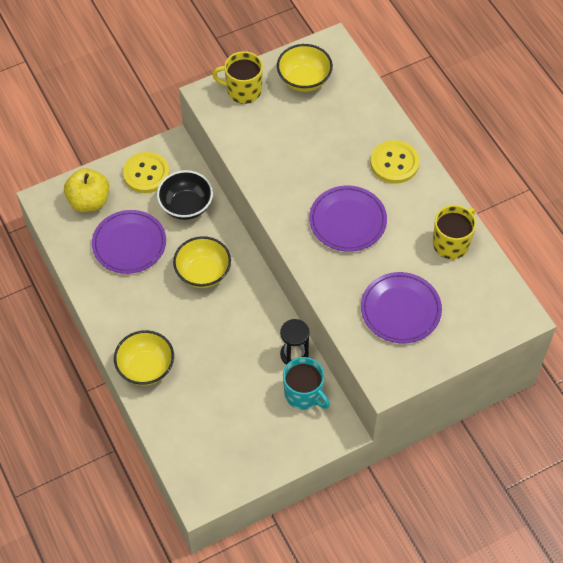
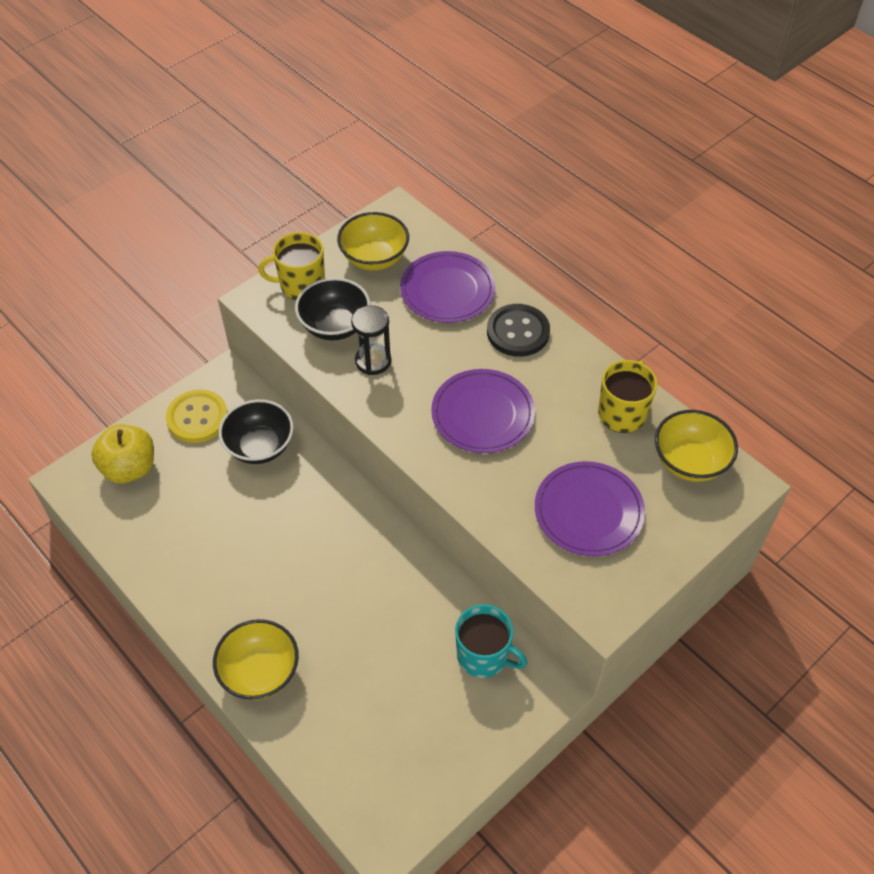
camera: 15 degrees left, 5 degrees down
(129, 244) = (196, 511): purple plate -> purple plate (447, 290)
(203, 273) = (304, 526): yellow bowl -> yellow bowl (690, 462)
(259, 128) = (335, 326): none -> black bowl
(294, 354) = (455, 605): black hourglass -> black hourglass (373, 361)
(394, 163) = (518, 332): yellow button -> black button

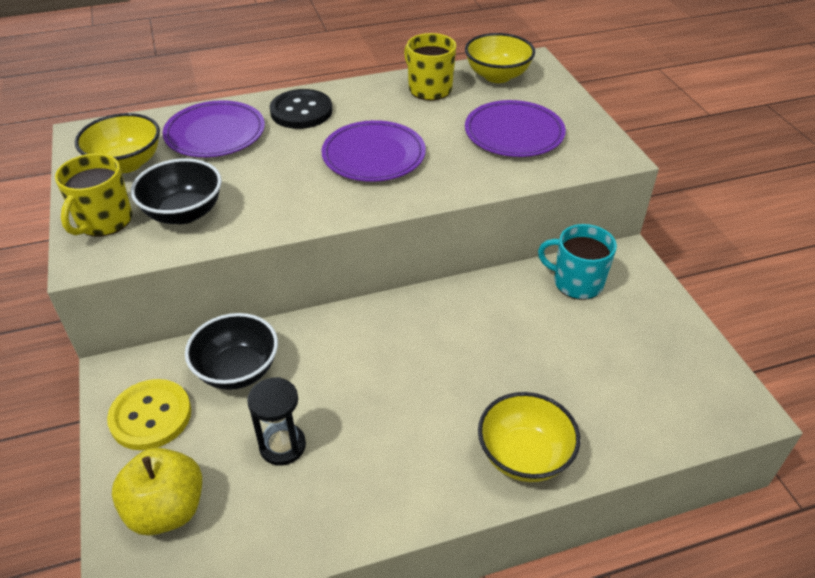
camera: 65 degrees left, 10 degrees down
(373, 361) = (254, 201): black hourglass -> black hourglass (282, 446)
(484, 655) = (576, 282): turquoise mug -> turquoise mug turned 120 degrees counterclockwise

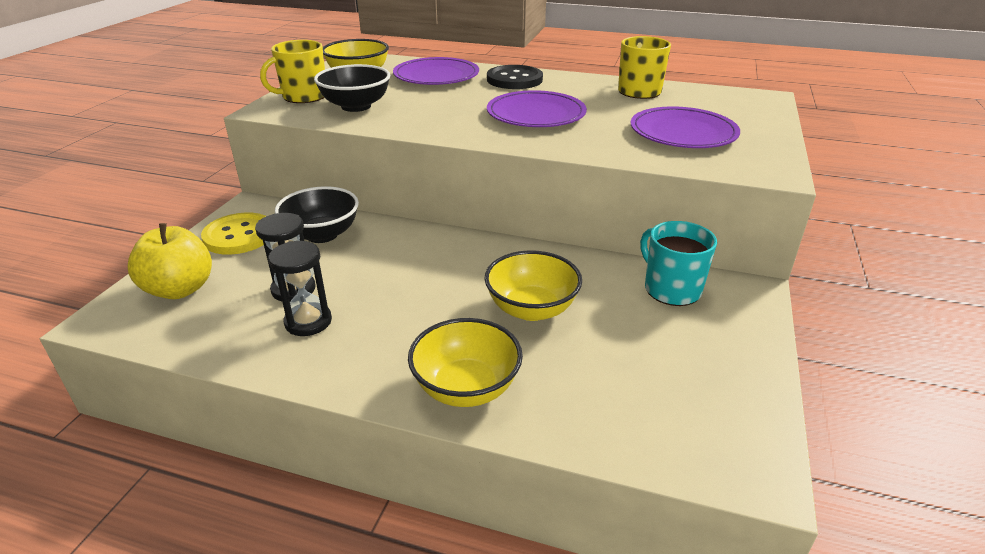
camera: 35 degrees right, 10 degrees down
(335, 471) = (308, 321): none -> black hourglass
(497, 76) = (716, 98): yellow bowl -> yellow bowl (531, 309)

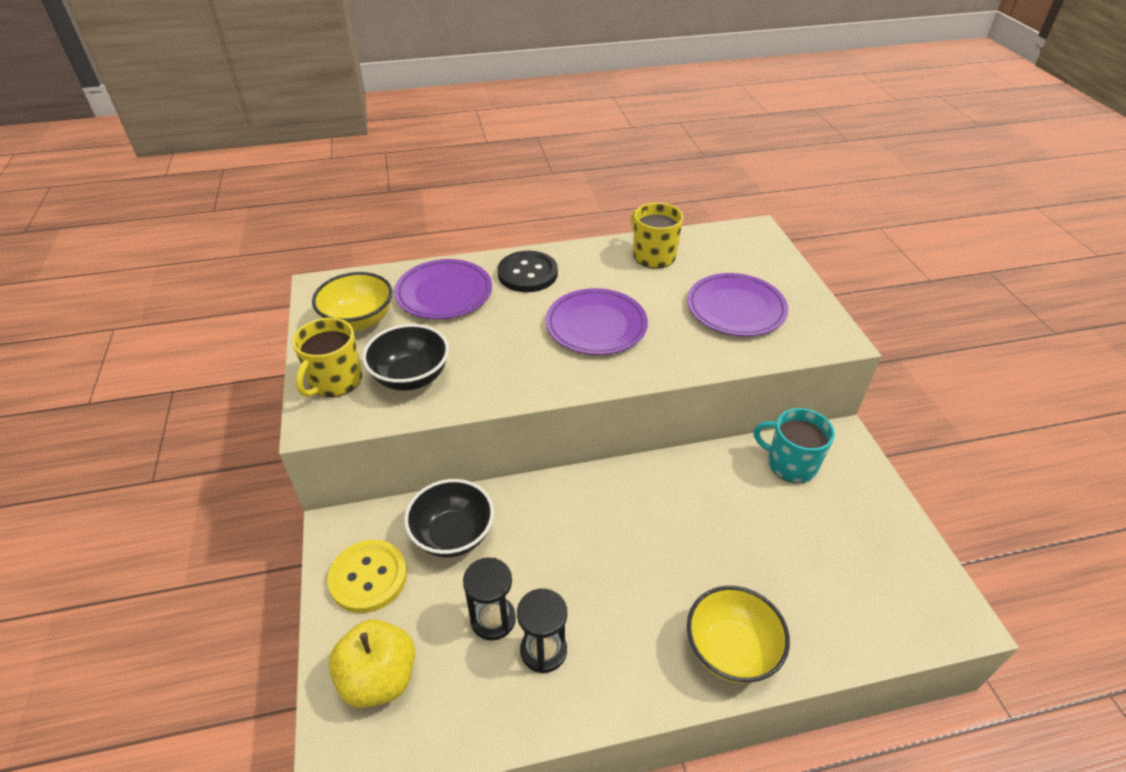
camera: 30 degrees left, 10 degrees up
(531, 309) = (710, 538): yellow bowl -> none

